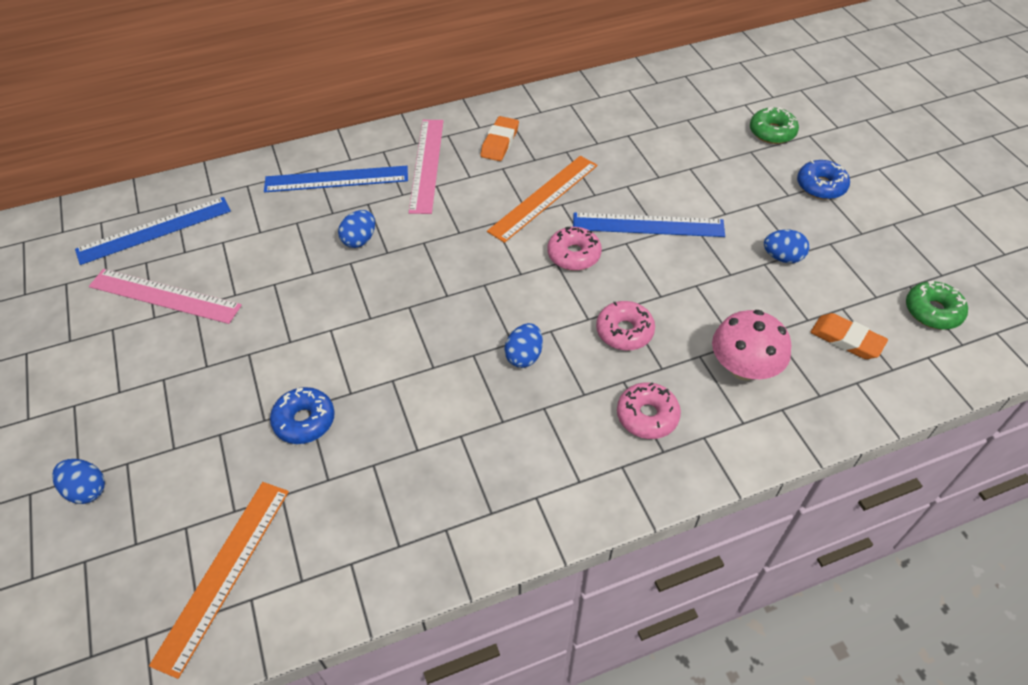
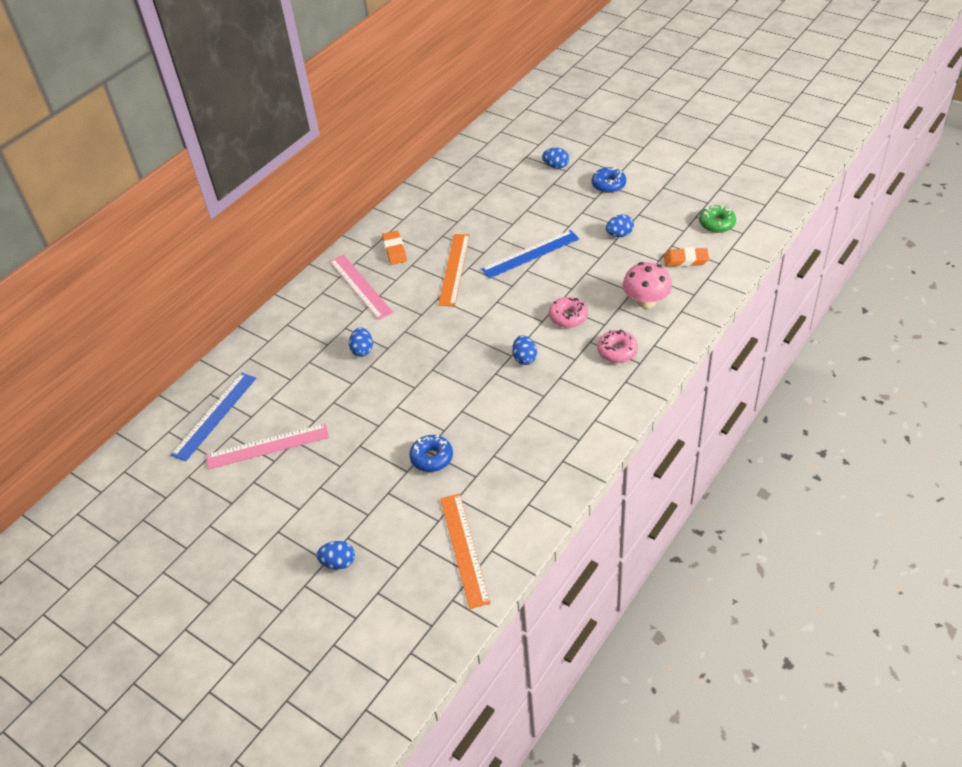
camera: 30 degrees left, 5 degrees down
(336, 179) = (308, 324): blue ruler -> none
(574, 255) = (502, 292): pink donut -> none
(772, 132) = (556, 166): green donut -> blue egg

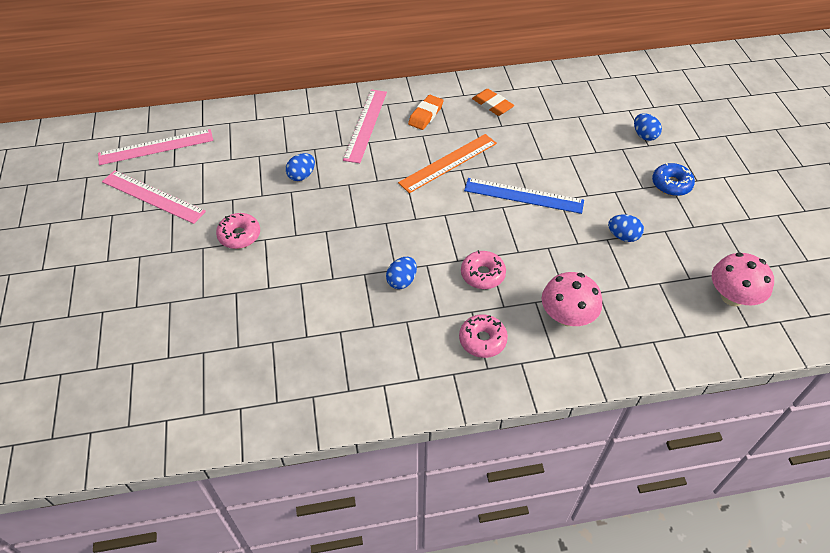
camera: 40 degrees right, 5 degrees up
(214, 415) = (156, 147): blue ruler -> pink ruler
(338, 563) = (71, 325): blue egg -> none
(375, 418) = (239, 235): none -> pink donut
(432, 458) = (231, 302): blue donut -> none
(464, 549) = (151, 399): orange ruler -> none
(686, 260) = (655, 308): orange eraser -> orange eraser (492, 105)
(717, 224) = (732, 297): green donut -> pink mushroom

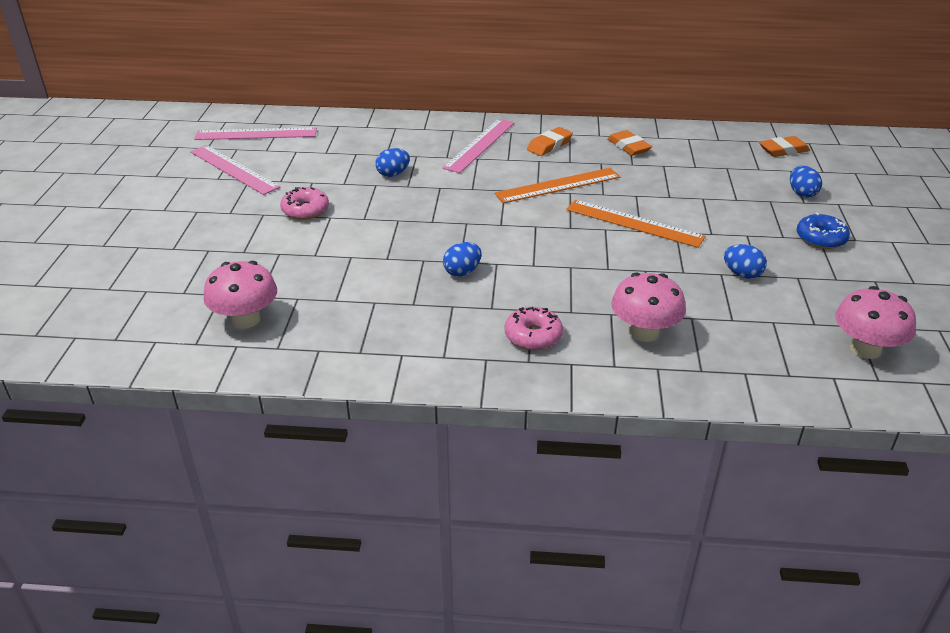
camera: 15 degrees right, 15 degrees down
(236, 376) = (245, 319): none -> pink mushroom
(482, 274) = (557, 281): pink donut -> none
(523, 195) = (634, 223): blue ruler -> orange ruler
(617, 87) = (783, 150): none -> orange eraser

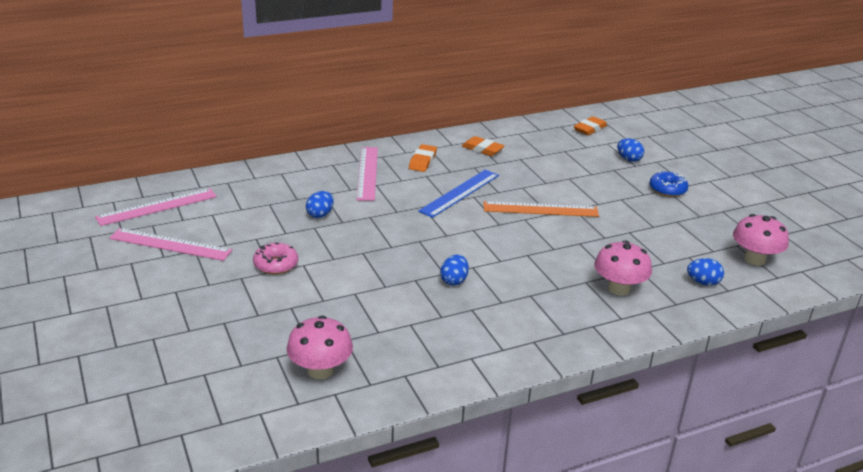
camera: 30 degrees left, 5 degrees down
(533, 336) = (550, 314): pink donut -> none
(558, 185) = (460, 193): orange ruler -> blue ruler
(742, 274) = (642, 228): blue egg -> blue egg (703, 282)

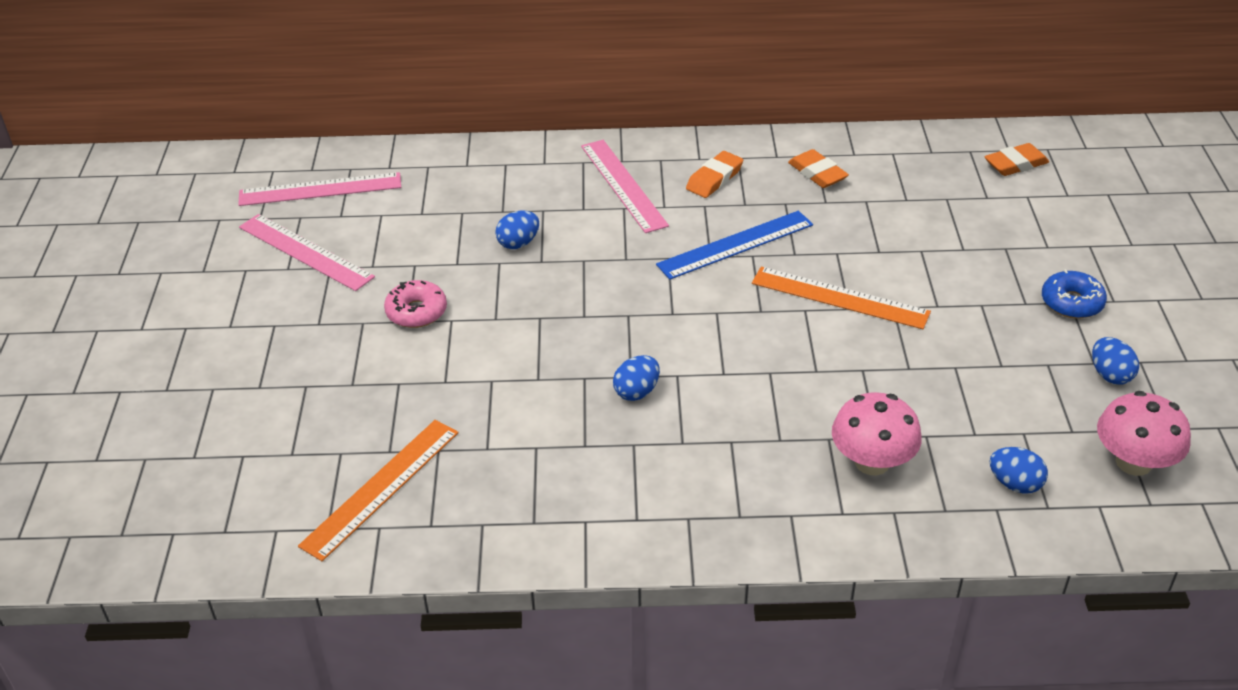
camera: 25 degrees right, 10 degrees up
(320, 370) = (381, 488): pink mushroom -> orange ruler
(367, 173) = (623, 185): pink ruler -> pink ruler turned 45 degrees counterclockwise
(628, 159) = (1043, 233): blue egg -> blue egg (1110, 375)

